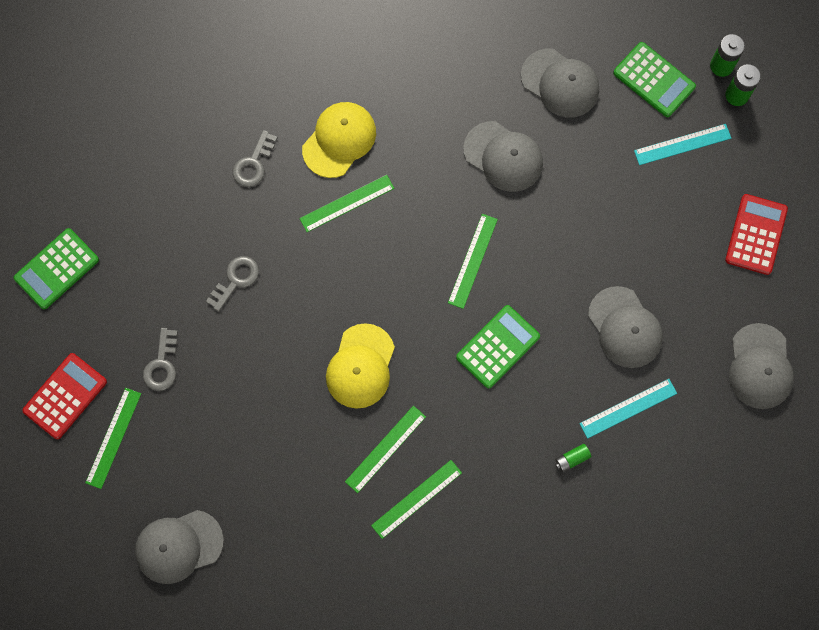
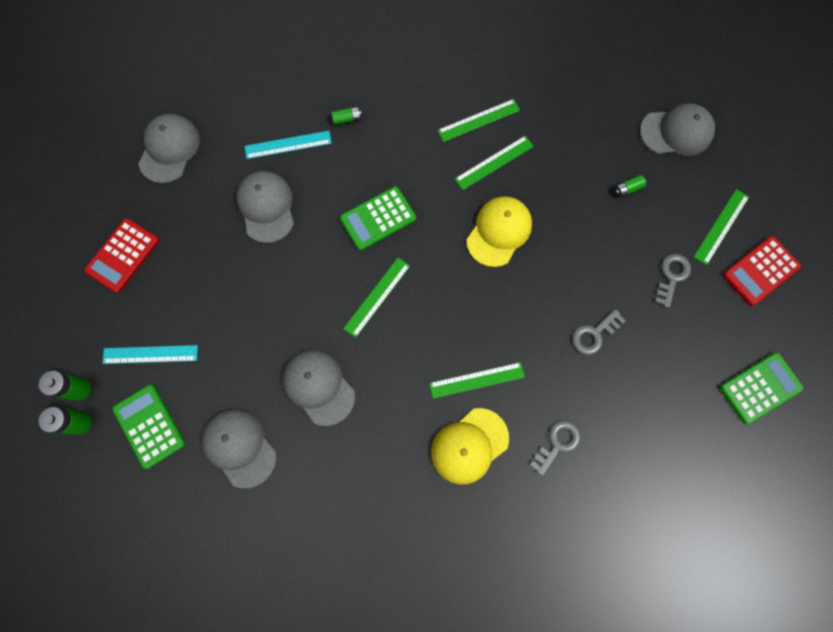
camera: 165 degrees left, 0 degrees up
(226, 456) = (627, 189): none -> green battery

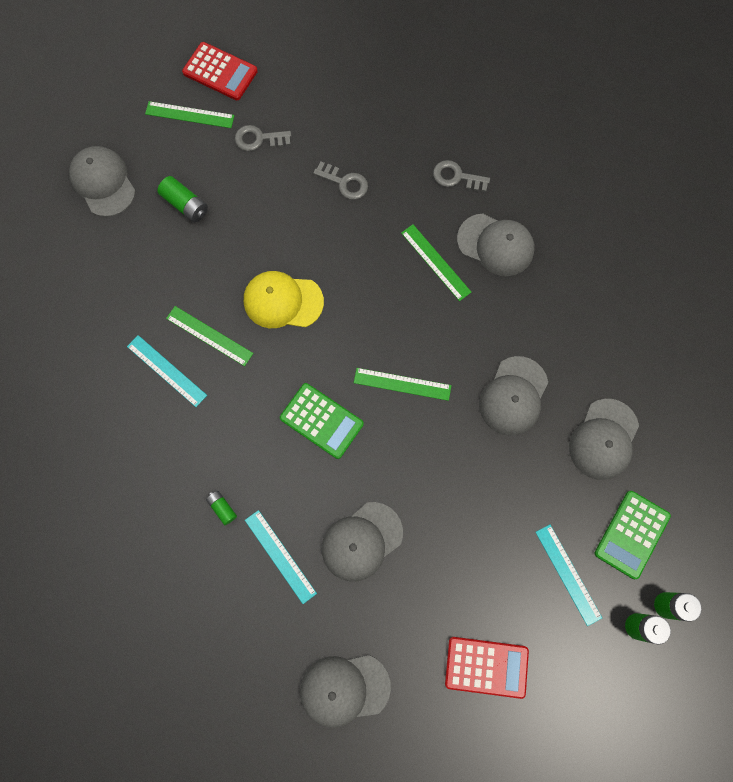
camera: 115 degrees left, 0 degrees up
(469, 446) = (495, 245): yellow cap -> grey cap
(478, 120) = (166, 370): green ruler -> turquoise ruler
(627, 189) = (185, 204): green battery -> green battery, size x1.62
(760, 388) = (328, 43): green calculator -> none

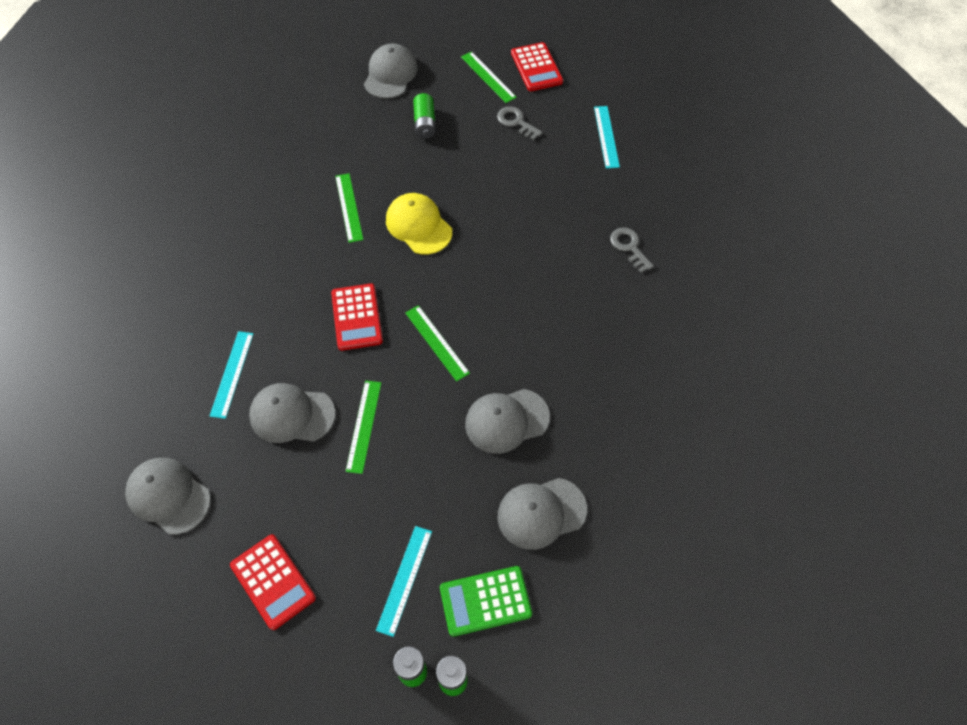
camera: 45 degrees right, 15 degrees down
(166, 370) = (300, 205): turquoise ruler -> turquoise ruler (606, 136)
(222, 508) = (234, 312): green battery -> none
(321, 421) = (357, 317): green calculator -> red calculator
(345, 183) = (544, 190): grey key -> none
(435, 262) = (551, 287): green ruler -> green ruler (364, 426)
(495, 245) = (608, 312): grey cap -> none

